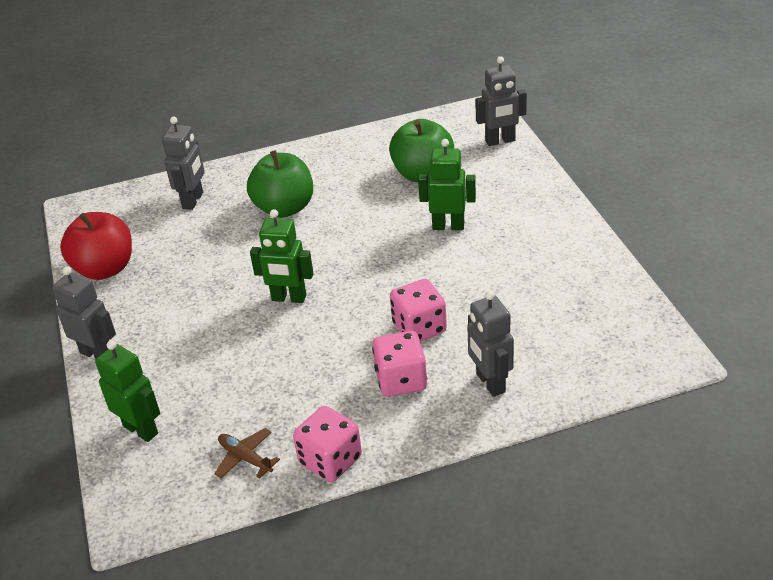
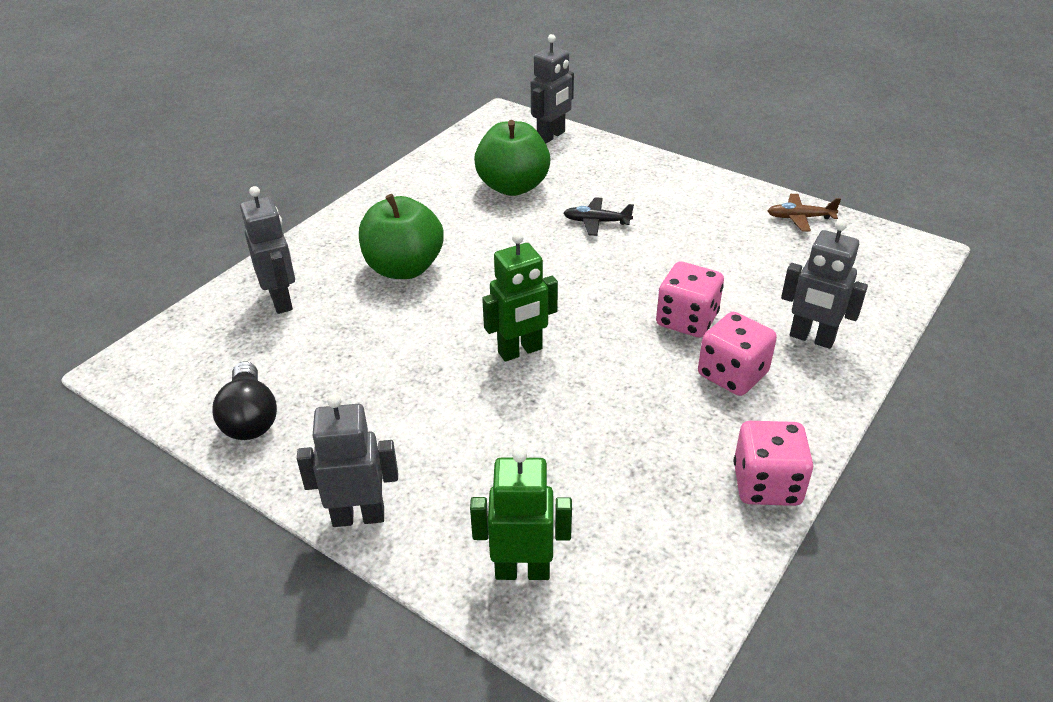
camera: 40 degrees left, 0 degrees up
(105, 268) = (250, 417): red apple -> black light bulb
(245, 458) = (680, 532): brown plane -> brown plane (800, 218)
(448, 226) = (596, 222): green robot -> black plane

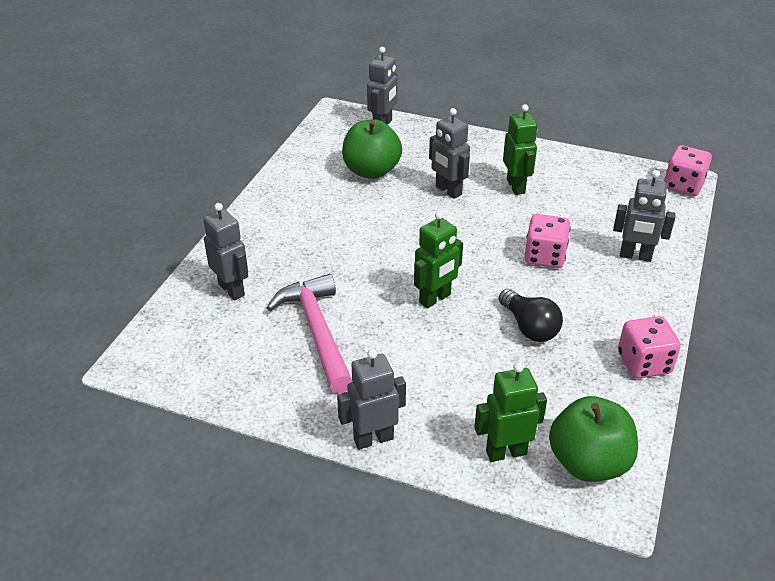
camera: 15 degrees left, 0 degrees up
(250, 417) = (254, 383): black light bulb -> black light bulb (529, 327)
(356, 368) = (317, 332): none -> pink hammer
(404, 268) = (317, 249): green apple -> green apple (588, 462)
(596, 222) = (448, 191): black plane -> grey robot
(686, 228) = (516, 186): none -> green robot
(732, 374) = (592, 291): pink dice -> pink dice (683, 185)
(800, 218) = (594, 167): brown plane -> none

